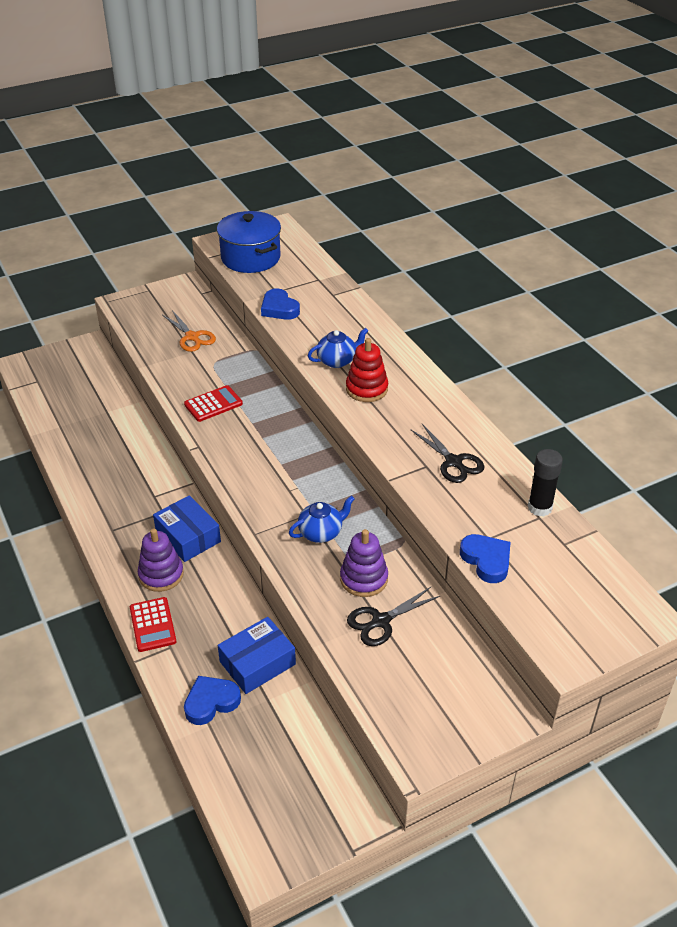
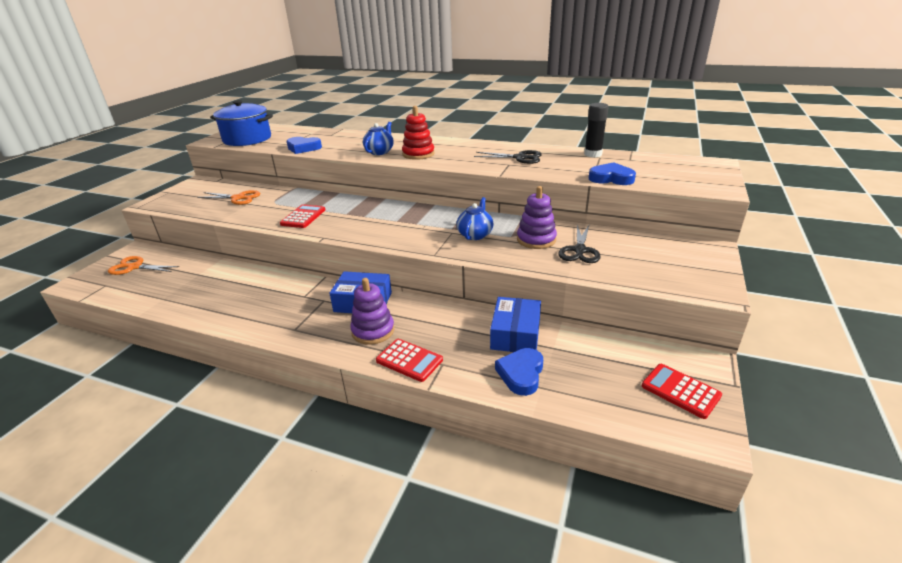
camera: 40 degrees left, 10 degrees down
(72, 370) = (135, 267): none -> orange scissors
(302, 816) = (680, 391): none -> red calculator

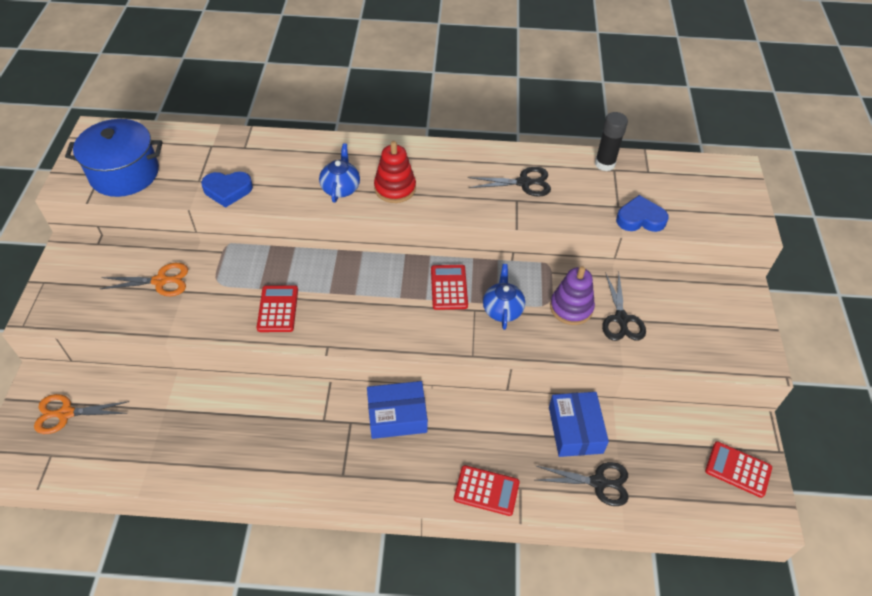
camera: 20 degrees left, 20 degrees up
(373, 331) = (430, 458): purple stacking toy -> none
(438, 220) = (449, 287): none -> red calculator
(521, 374) = (598, 482): blue heart -> black scissors

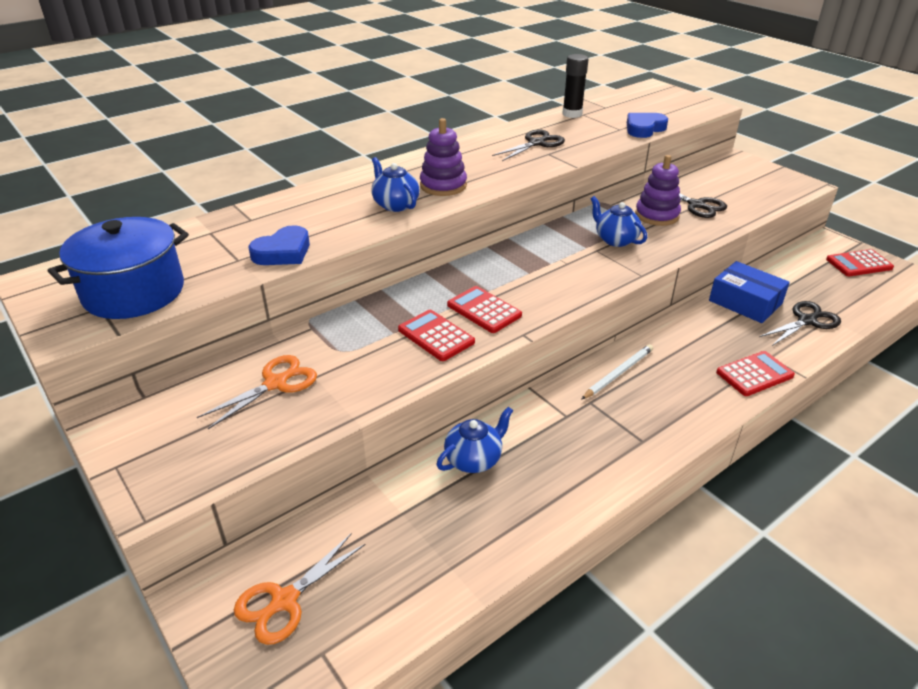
camera: 40 degrees left, 15 degrees down
(237, 406) = (474, 459): none -> blue teapot
(395, 188) = (443, 185): red stacking toy -> purple stacking toy
(397, 415) = (618, 373): blue box -> white pencil
(449, 287) = (556, 248): red calculator -> red calculator (484, 310)

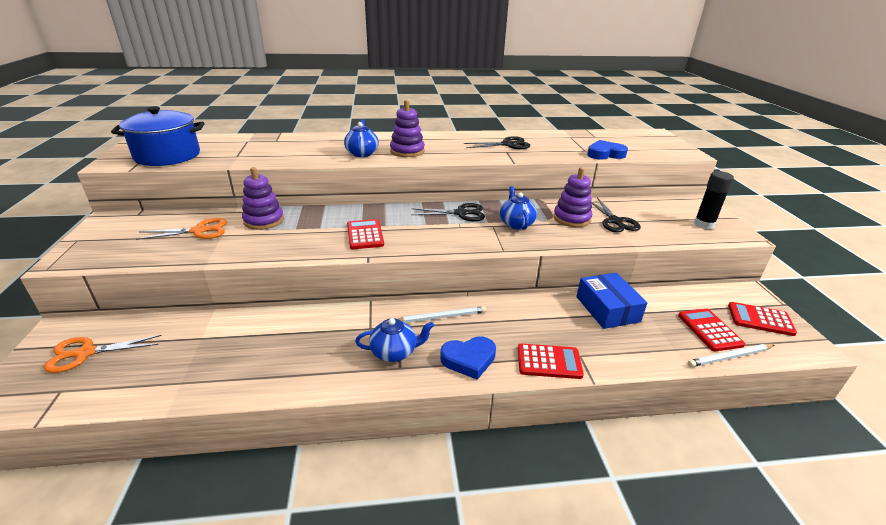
camera: 30 degrees right, 5 degrees down
(283, 252) = (263, 159): blue heart -> blue heart (469, 359)
(338, 338) = (264, 220): none -> purple stacking toy
(436, 336) = (315, 238): red calculator -> red calculator (709, 330)
(474, 459) = (280, 327): blue teapot -> blue teapot (394, 352)
(572, 114) = (562, 135): black glue stick -> black glue stick (704, 224)
(807, 321) = (649, 343): black scissors -> black scissors (461, 213)
(870, 308) = (729, 357): none -> white pencil

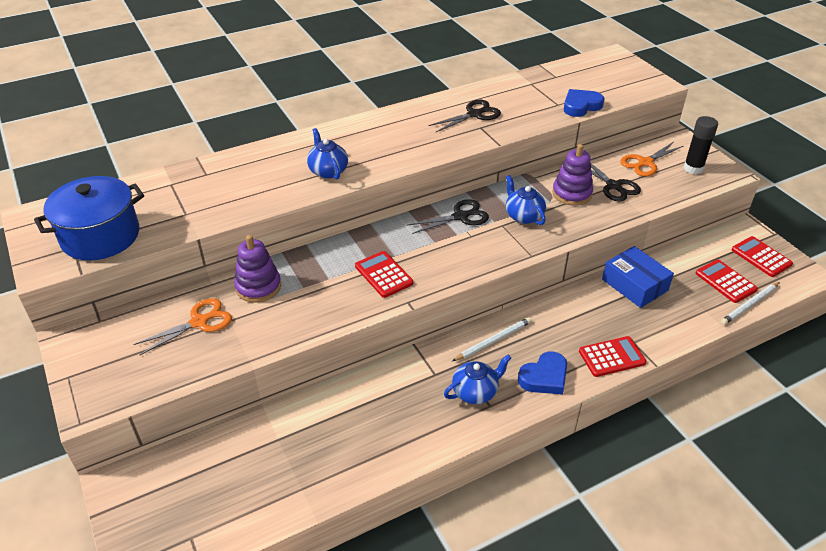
camera: 20 degrees left, 10 degrees up
(86, 353) = (175, 494): orange scissors -> orange scissors (645, 163)
(407, 151) = (375, 154): purple stacking toy -> none
(760, 319) = (761, 257): red calculator -> red calculator turned 60 degrees clockwise

